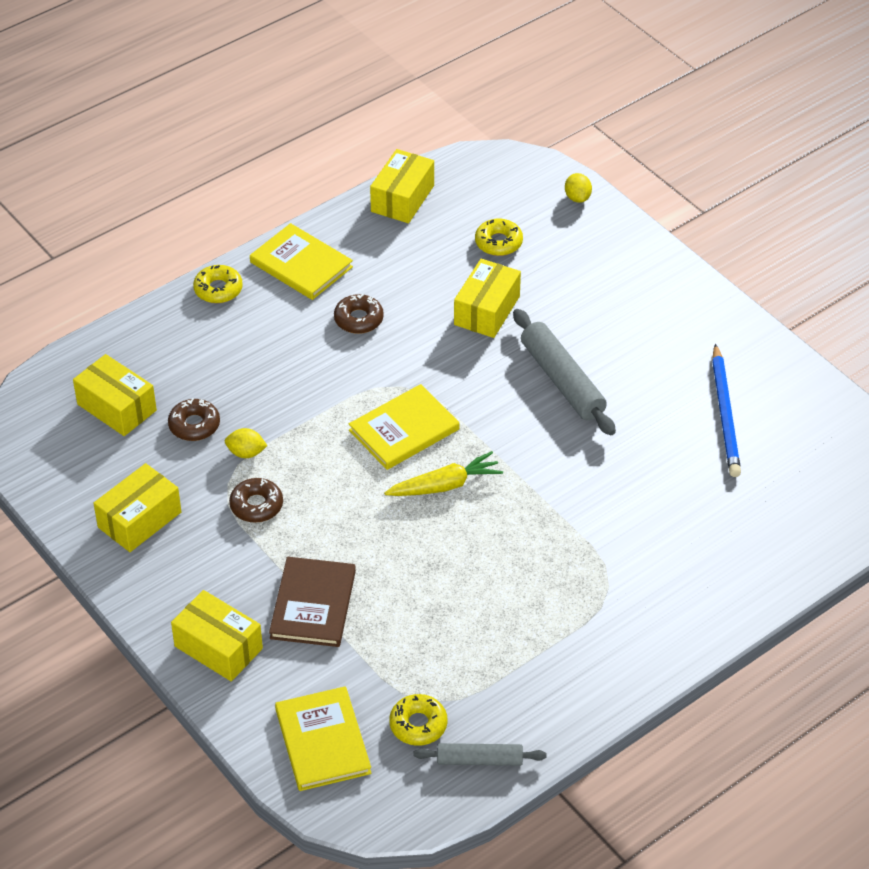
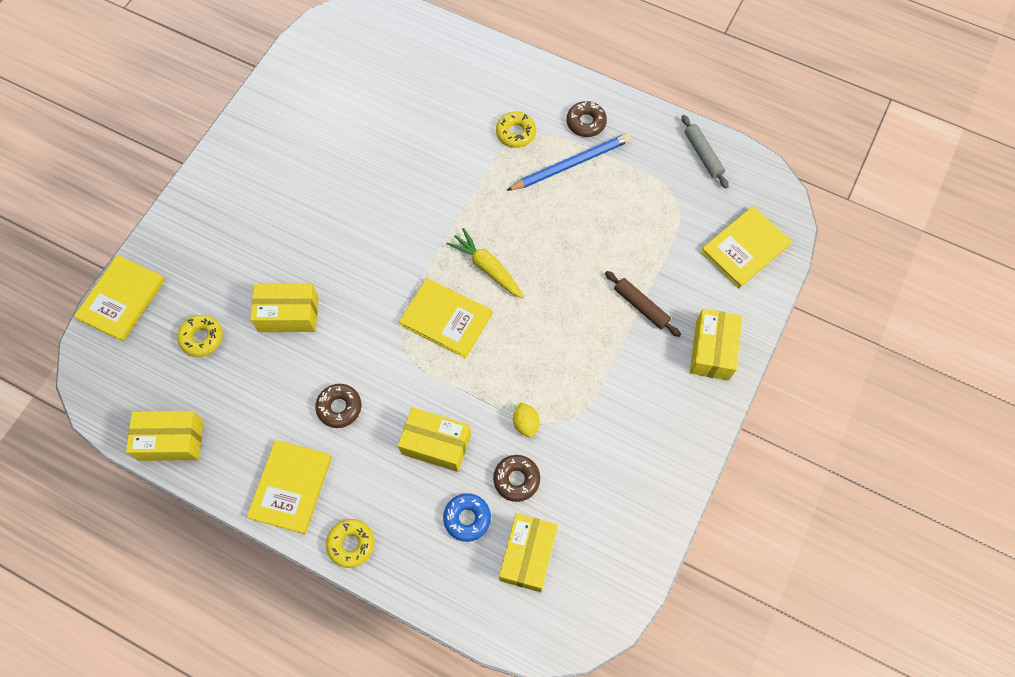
camera: 115 degrees left, 20 degrees up
(139, 520) = (632, 469): yellow box -> yellow box (436, 444)
(183, 376) = (467, 518): none -> blue donut
(256, 505) = (573, 389): brown donut -> brown donut (586, 122)
(313, 604) = (641, 306): brown book -> brown rolling pin
(418, 725) = (698, 199): yellow donut -> yellow donut (516, 133)
(562, 380) = (344, 231): grey rolling pin -> none
(577, 197) = (122, 299): yellow lemon -> yellow book
(725, 414) = (332, 118): blue pencil -> blue pencil (571, 164)

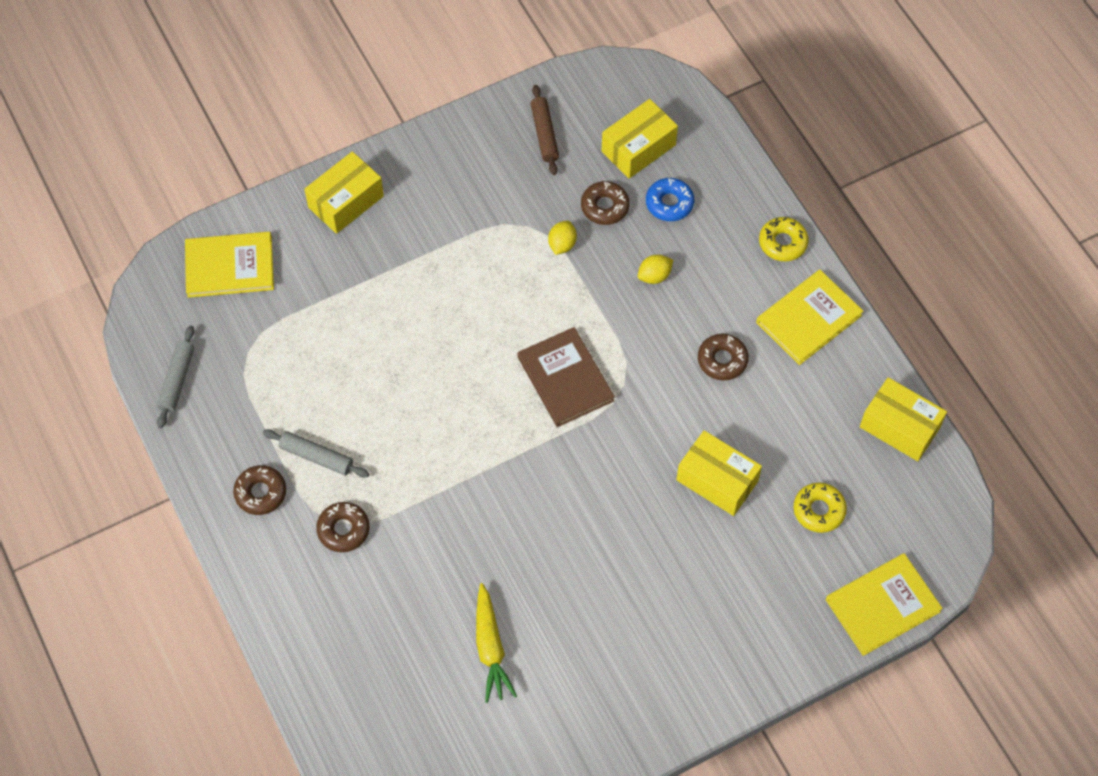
camera: 145 degrees left, 5 degrees down
(436, 444) = (654, 276): yellow box -> yellow lemon
(446, 319) = (565, 379): yellow book -> brown book
(487, 268) = (488, 403): yellow carrot -> yellow carrot (490, 648)
(516, 133) = (343, 530): yellow donut -> brown donut
(571, 164) = (316, 457): blue pencil -> grey rolling pin
(641, 306) = (374, 277): brown rolling pin -> brown rolling pin (544, 134)

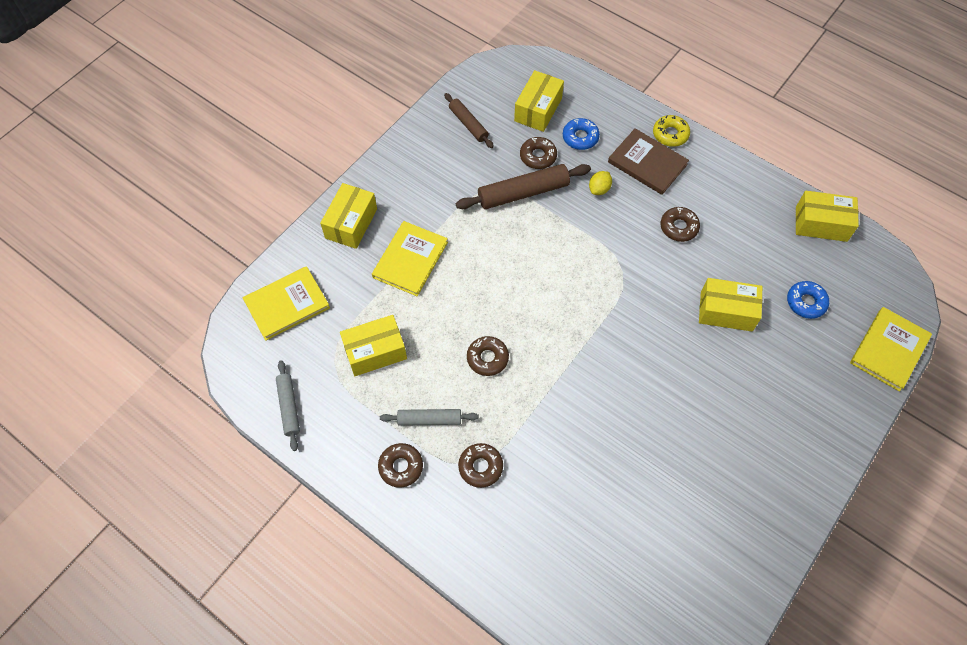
camera: 25 degrees left, 0 degrees up
(297, 359) = (375, 351): none -> yellow box
(415, 418) = (487, 358): none -> brown donut
(490, 648) = (642, 508): yellow carrot -> none
(562, 244) = (523, 193): yellow lemon -> brown rolling pin
(565, 379) = (580, 284): brown book -> brown book (647, 163)
(809, 319) = (718, 177): yellow book -> yellow book (410, 260)
(819, 510) = (806, 302): yellow donut -> blue donut

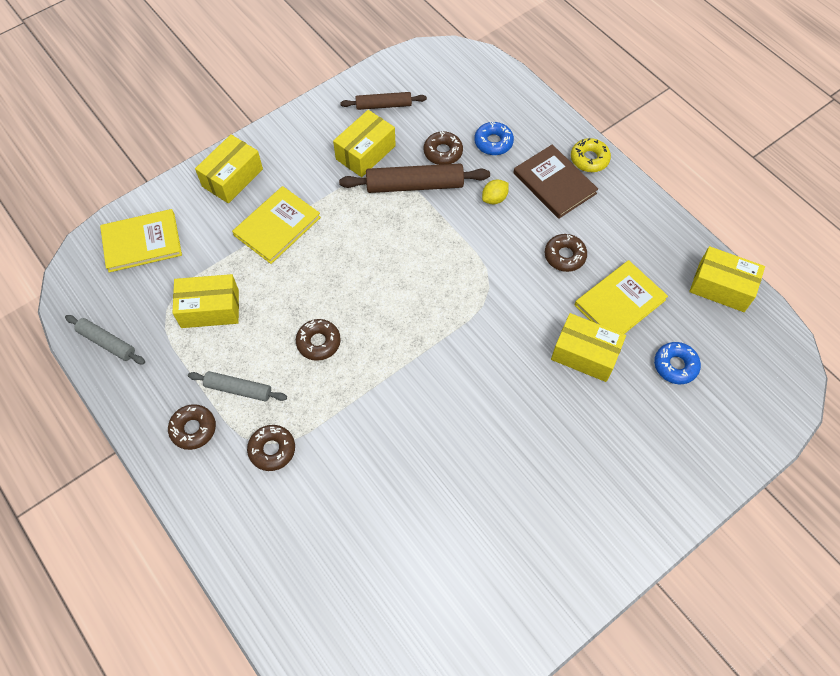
camera: 15 degrees right, 0 degrees up
(289, 407) = (107, 342): grey rolling pin -> grey rolling pin turned 60 degrees counterclockwise
(468, 124) = (383, 105): brown rolling pin -> brown rolling pin turned 75 degrees counterclockwise
(538, 109) = (459, 105): yellow box -> yellow box (365, 152)
(889, 350) = (751, 438): yellow book -> yellow book (620, 302)

